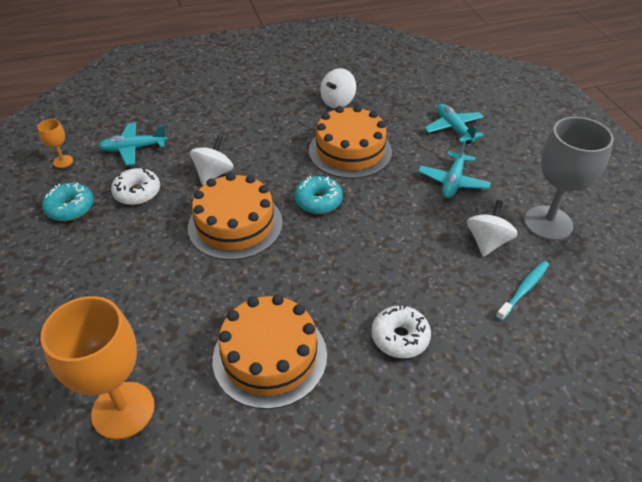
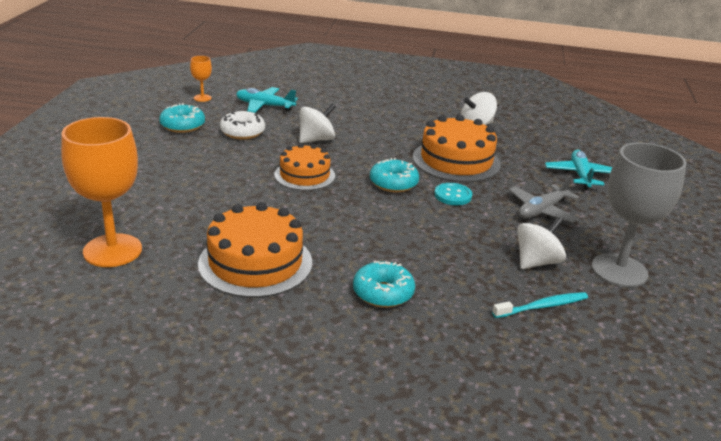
camera: 25 degrees right, 15 degrees down
(235, 224) = (304, 175): orange cake -> orange cake, size x0.65
(375, 194) = (453, 195): none -> turquoise button
(400, 337) = (383, 293): white donut -> turquoise donut
(453, 181) = (542, 210): turquoise plane -> grey plane

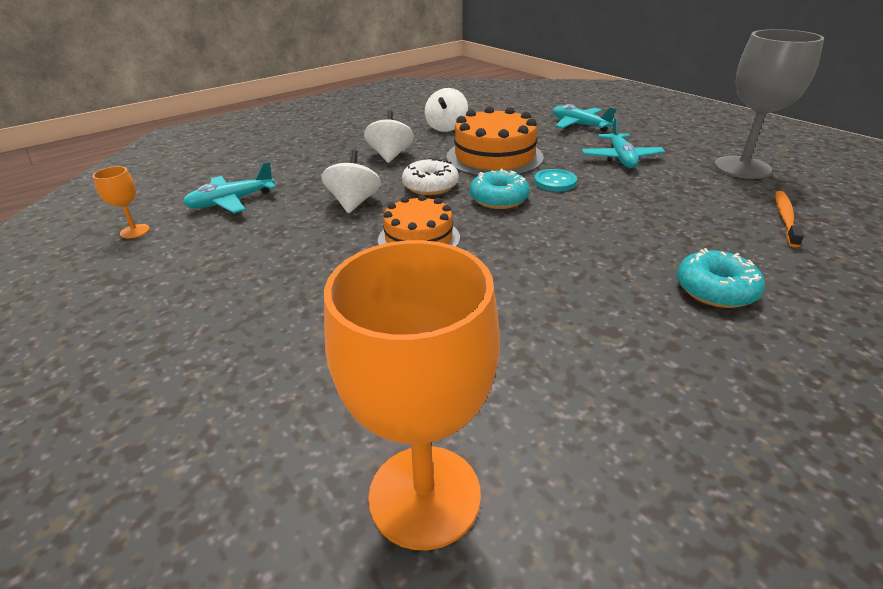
camera: 45 degrees left, 5 degrees up
(182, 126) = (173, 273): turquoise donut -> none
(242, 132) = (264, 238): white donut -> white donut (430, 186)
(255, 263) = (584, 354): orange cake -> none
(536, 262) = (706, 192): white spinning top -> white spinning top (390, 155)
(542, 210) = (620, 158): grey plane -> turquoise plane
(542, 306) = (785, 218): turquoise toothbrush -> orange toothbrush

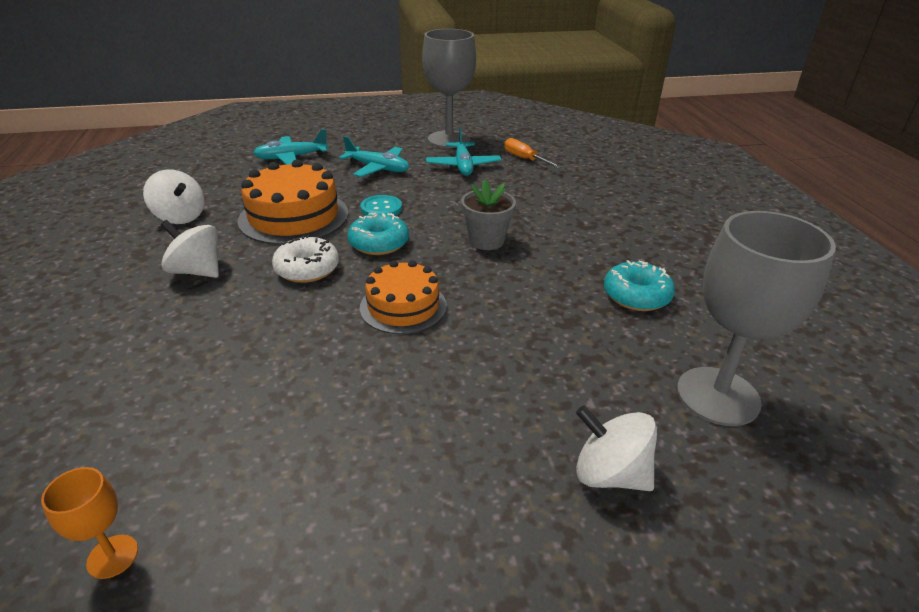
camera: 65 degrees left, 0 degrees up
(231, 201) = (147, 429): turquoise plane -> turquoise plane (463, 166)
(354, 203) = (282, 326): white spinning top -> white spinning top (610, 474)
(424, 495) = (718, 396): orange goblet -> grey goblet
(570, 246) = (486, 241): none -> grey flower pot
(715, 290) = (581, 215): turquoise donut -> turquoise donut (636, 296)
(785, 218) = (525, 159): orange toothbrush -> orange screwdriver

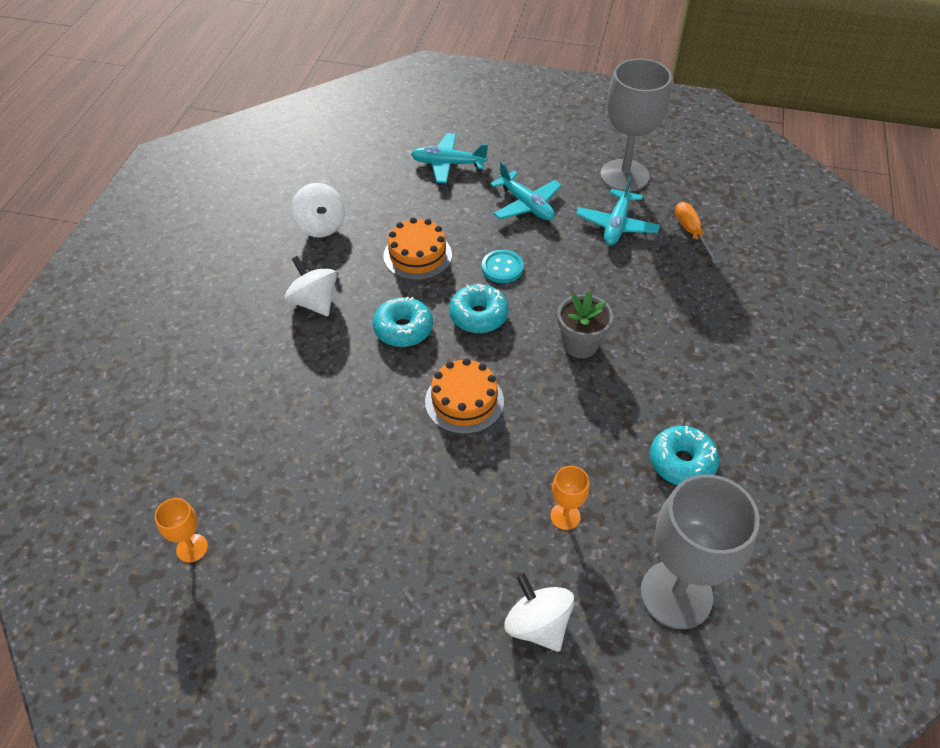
camera: 25 degrees right, 15 degrees up
(294, 217) = (417, 255): orange cake -> orange cake, size x0.65
(307, 269) = (403, 329): white donut -> turquoise donut
(566, 367) = (565, 516): none -> orange goblet

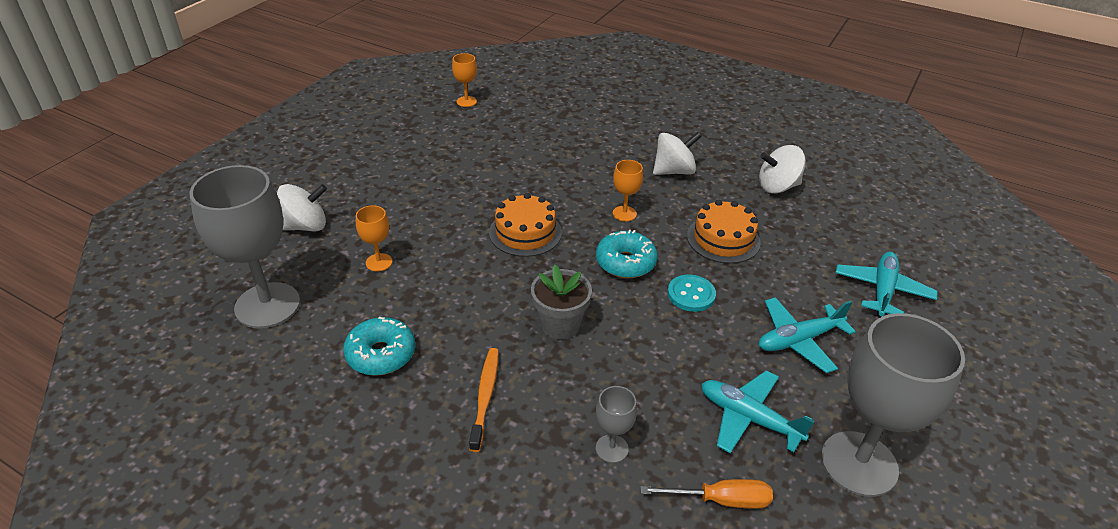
camera: 105 degrees right, 10 degrees down
(403, 329) = (624, 213): turquoise donut -> orange goblet
(683, 373) = (485, 397): none -> orange toothbrush
(685, 289) = (612, 448): none -> grey goblet

